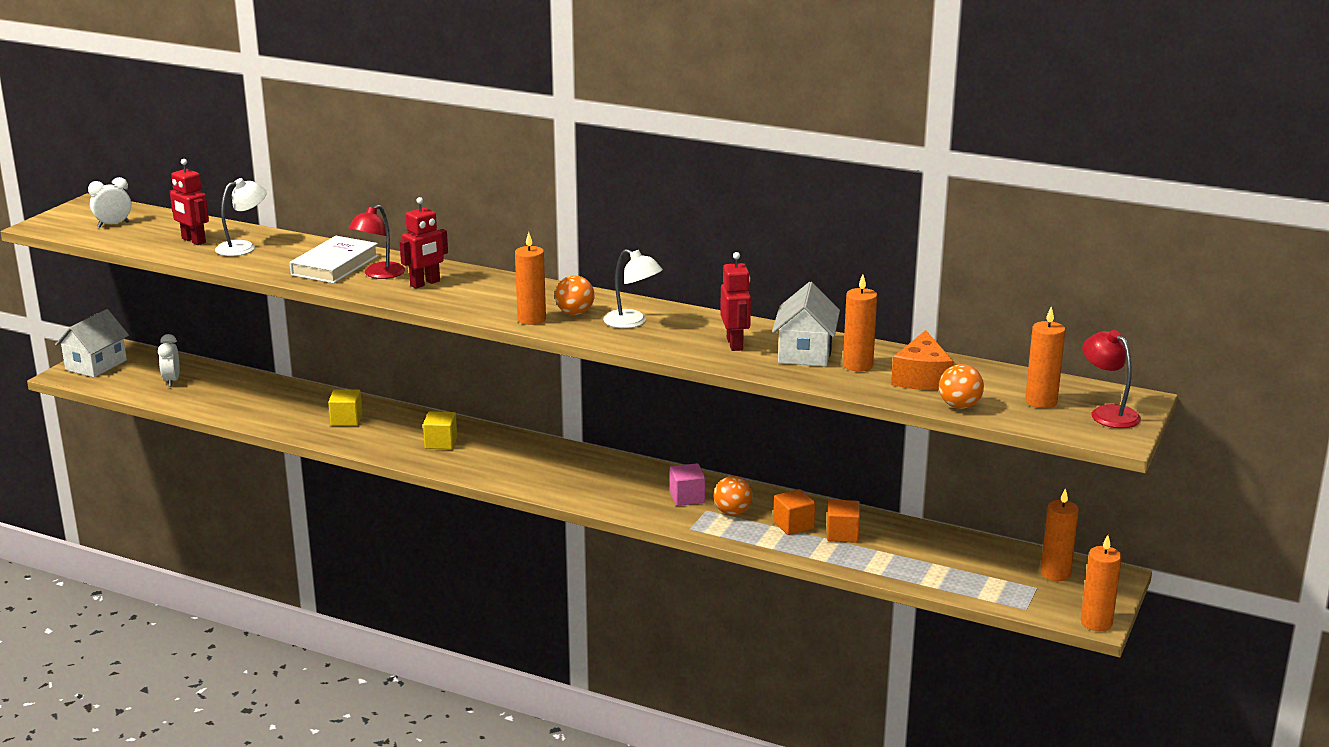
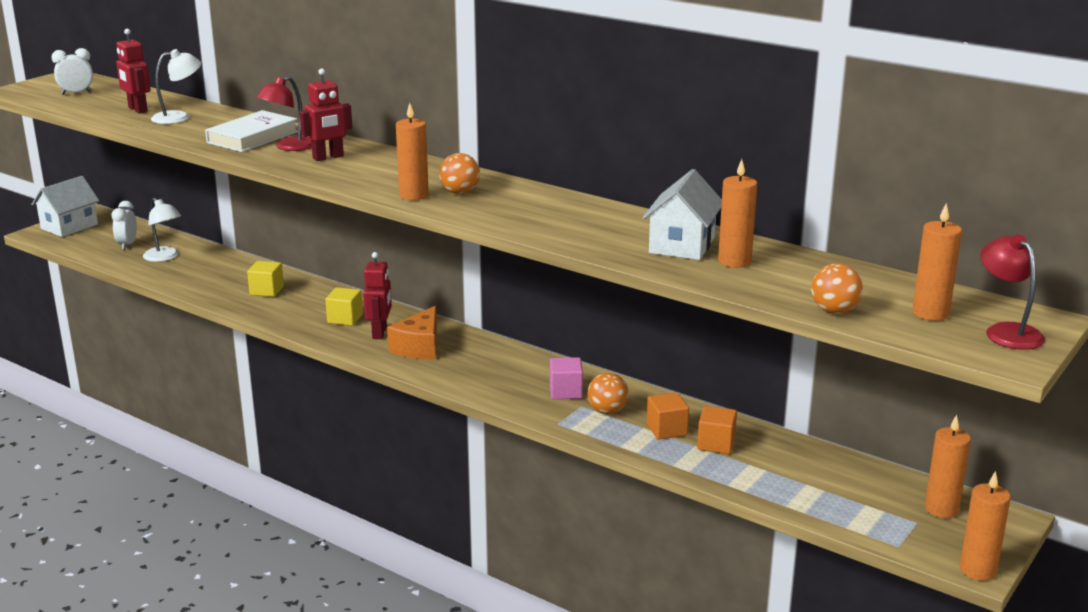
camera: 10 degrees right, 0 degrees up
(632, 322) = (514, 204): white lamp -> white lamp (164, 257)
(735, 344) = (610, 232): red robot -> red robot (380, 333)
(921, 378) = (801, 279): orange cheese -> orange cheese (419, 347)

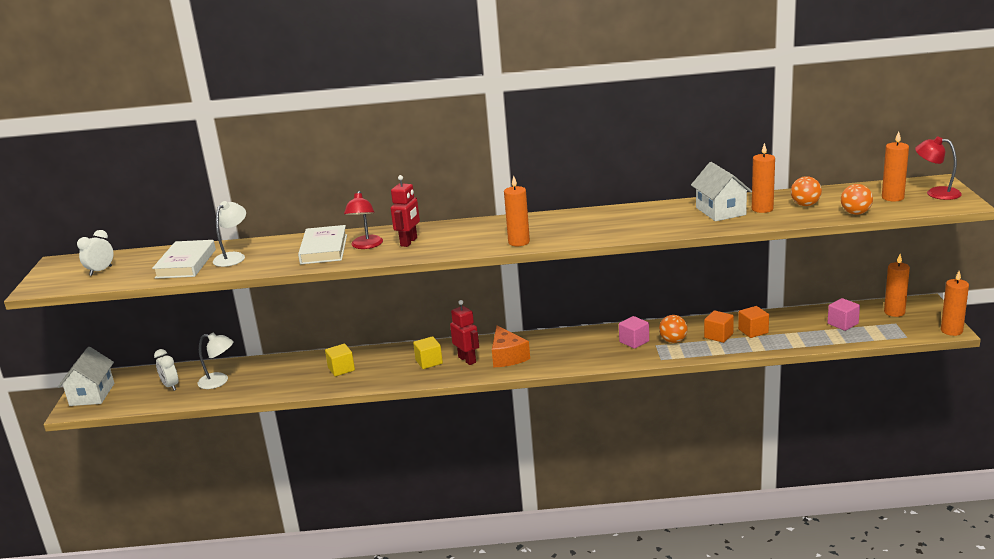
camera: 35 degrees left, 0 degrees up
(137, 110) = (186, 263): red robot -> white book
(460, 192) = (541, 230): orange ball -> orange ball (805, 205)
(843, 489) = (842, 324): none -> pink cube

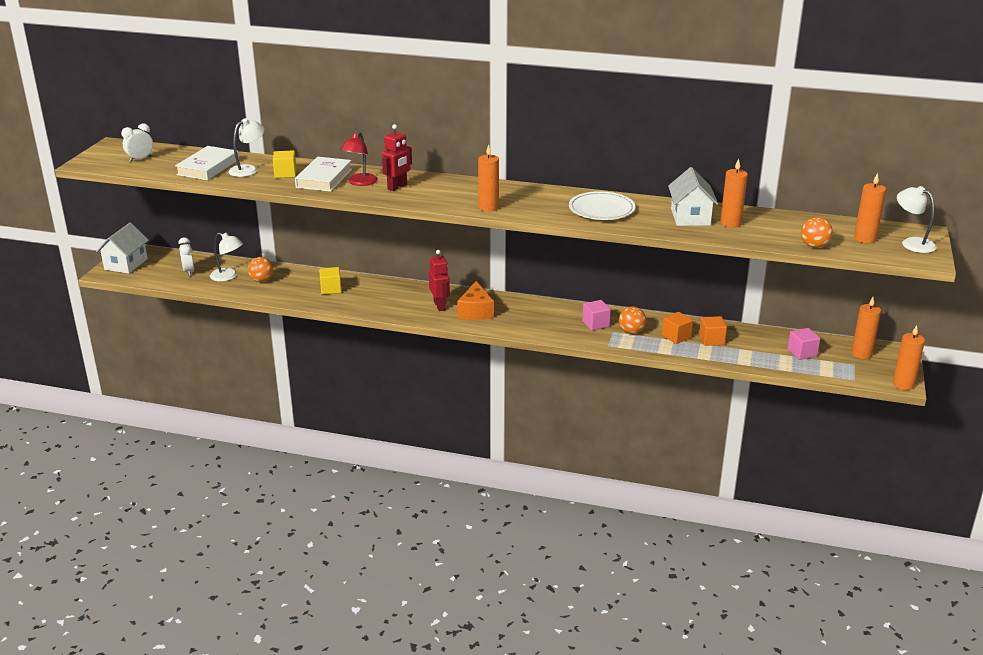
camera: 15 degrees right, 5 degrees up
(429, 362) = (406, 300): yellow cube -> yellow cube (285, 174)
(631, 222) = (601, 210): none -> white plate
(805, 205) = (774, 228): orange ball -> orange ball (262, 280)
(936, 193) = (912, 243): red lamp -> white lamp

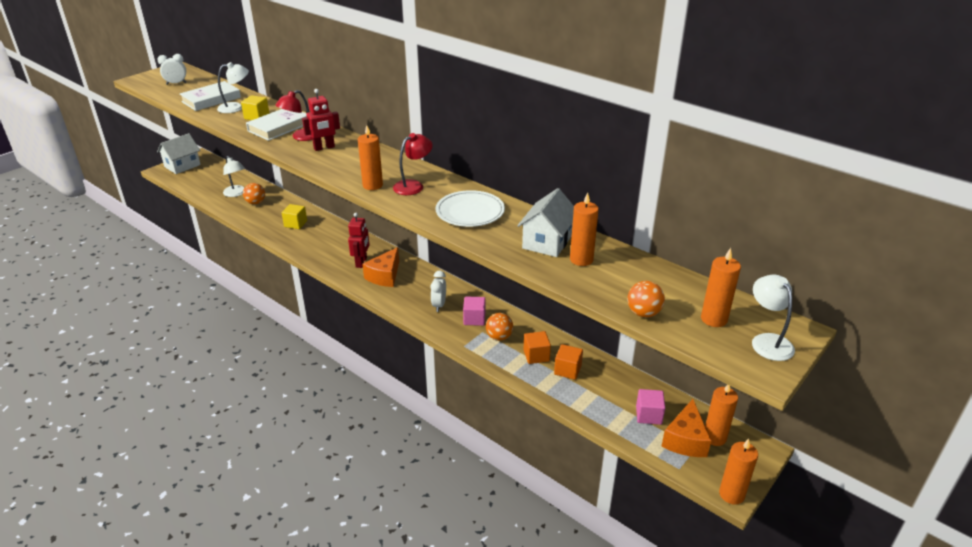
camera: 25 degrees right, 5 degrees up
(188, 271) = (215, 182): white clock -> white clock (439, 305)
(525, 200) = (413, 185): none -> red lamp
(843, 361) = (685, 440): none -> orange cheese

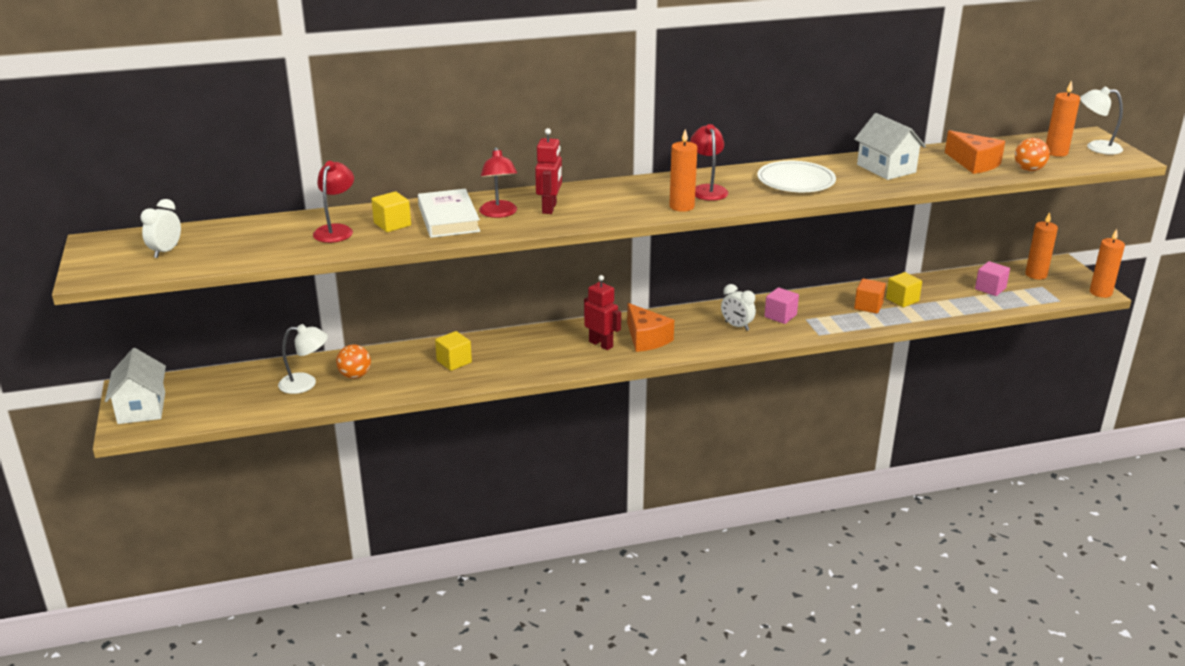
camera: 55 degrees left, 5 degrees down
(211, 99) = (278, 240): white book -> none
(236, 107) = (336, 230): white lamp -> red lamp
(499, 337) = (822, 313): orange ball -> none
(567, 370) = (902, 300): orange cube -> yellow cube
(581, 259) = (929, 165): orange candle -> none
(685, 440) = (1030, 286): orange cheese -> orange cheese (974, 163)

